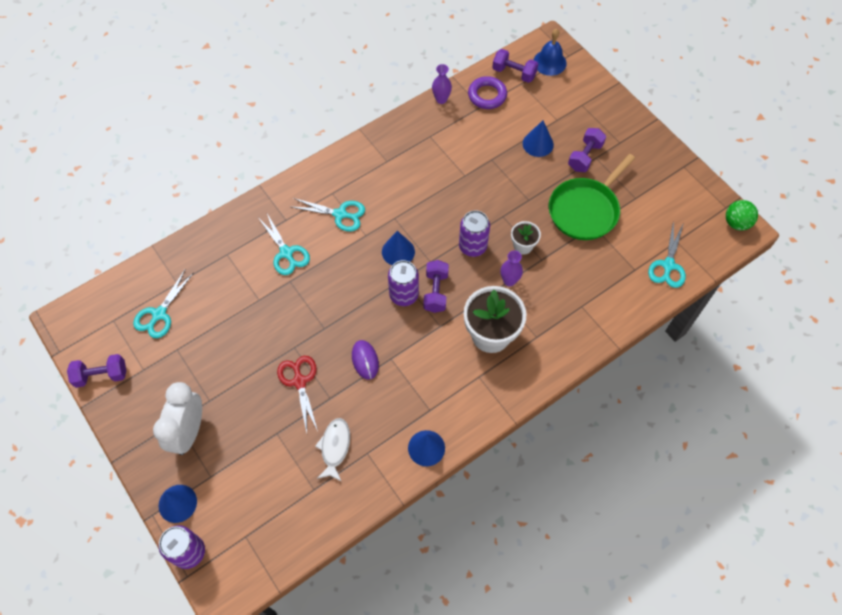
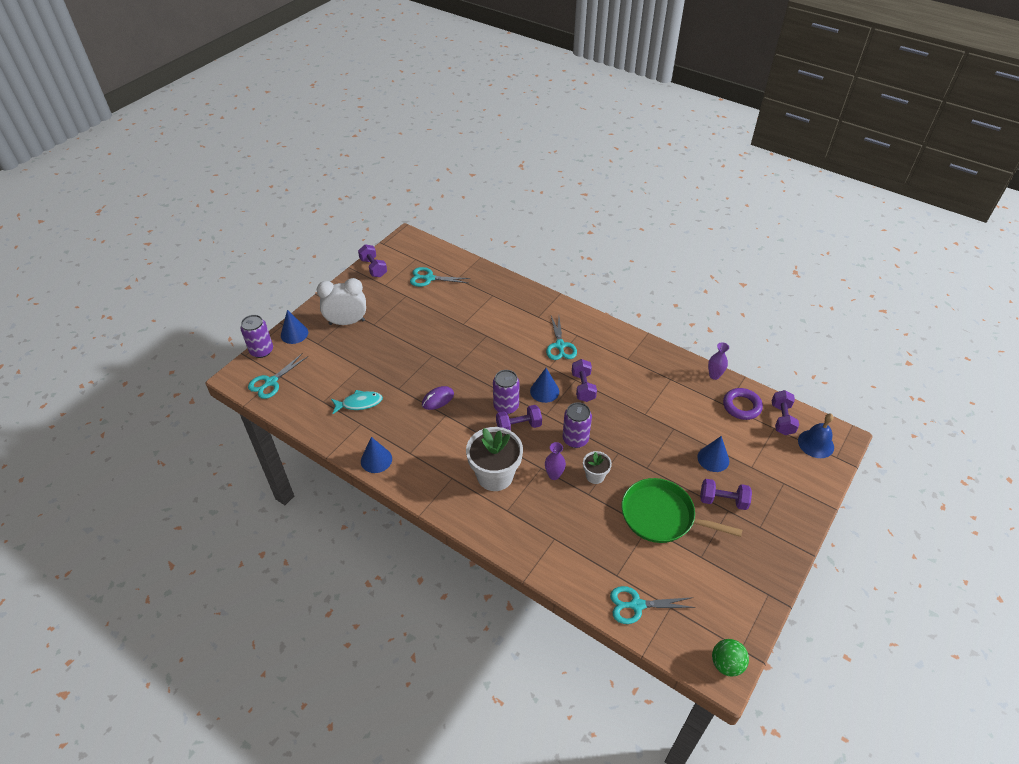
camera: 70 degrees right, 15 degrees down
(286, 253) = (509, 326): turquoise scissors -> turquoise scissors (271, 382)
(299, 381) = (405, 367): red scissors -> none
(335, 447) = (359, 403): white fish -> turquoise fish
(408, 214) = (583, 387): none -> purple dumbbell

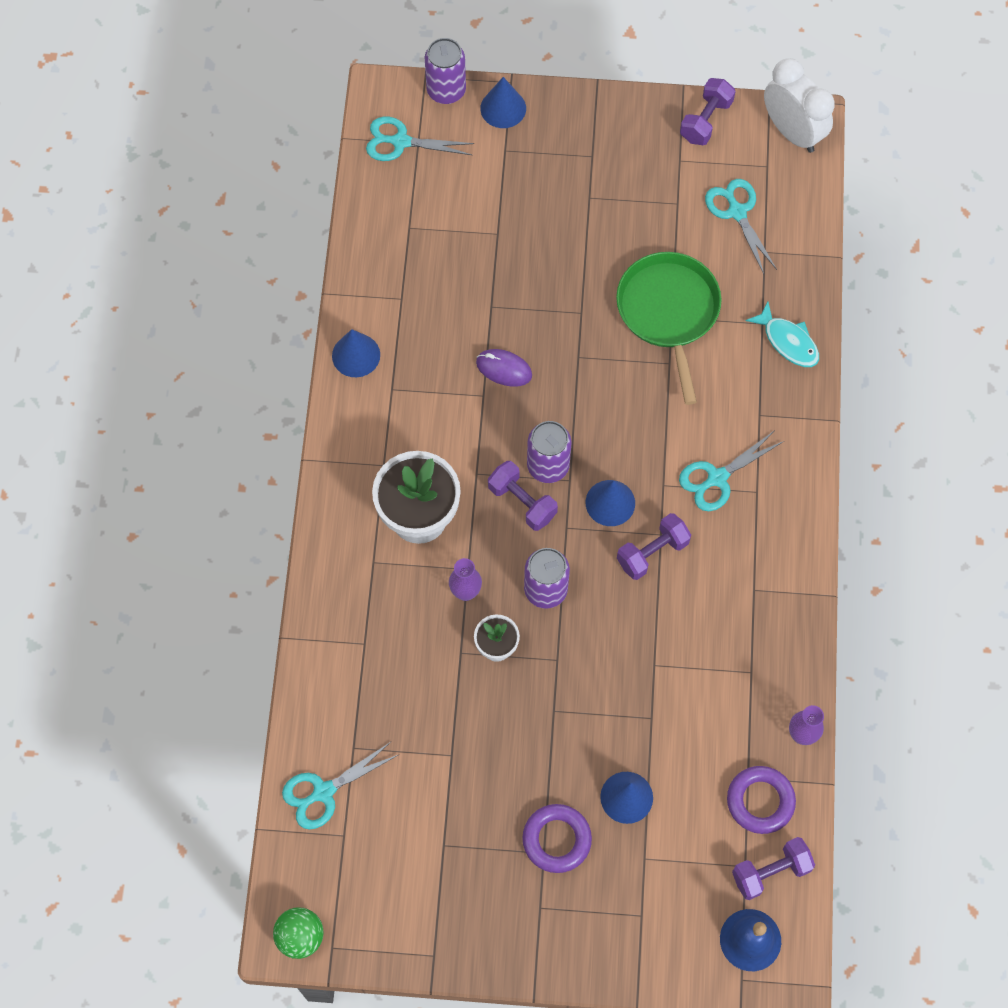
camera: 60 degrees right, 20 degrees up
(347, 322) = (570, 160): white clock -> white clock (792, 132)
(359, 403) = (434, 274): turquoise fish -> turquoise fish (788, 341)
(636, 605) = (323, 792): turquoise scissors -> turquoise scissors turned 90 degrees counterclockwise
(661, 516) = (481, 766): green pan -> green pan (669, 312)
(723, 500) = (556, 839): purple dumbbell -> purple ring

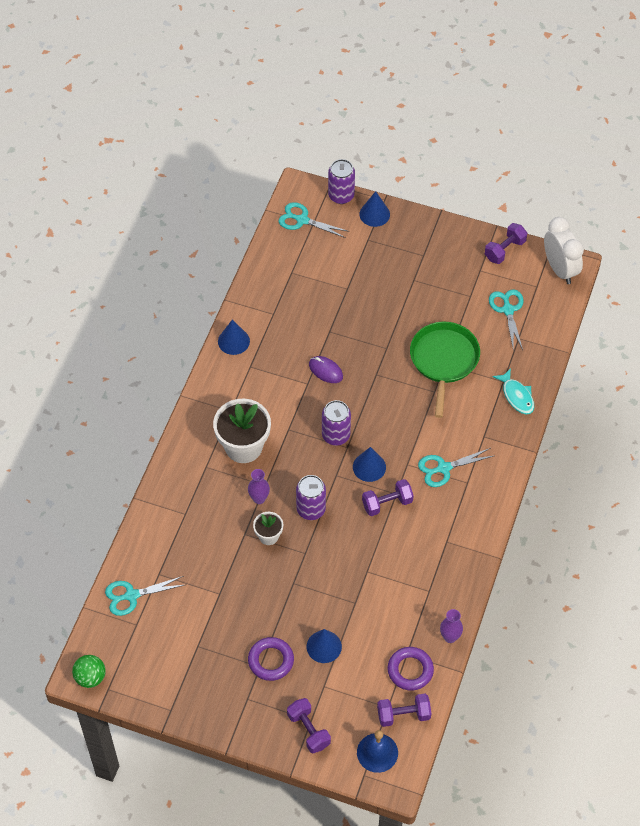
camera: 15 degrees right, 10 degrees down
(522, 502) = (312, 453): purple dumbbell -> purple dumbbell (308, 730)

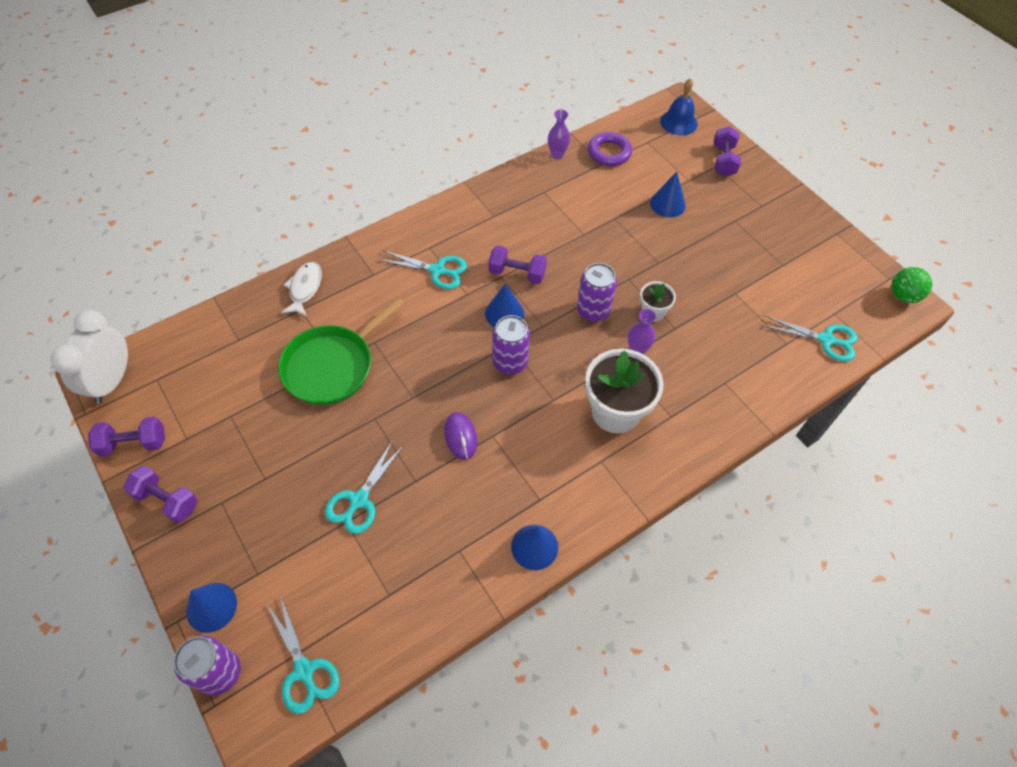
camera: 145 degrees left, 0 degrees up
(271, 661) = (722, 219): purple ring -> none
(403, 715) = (639, 131): purple dumbbell -> purple dumbbell (167, 500)
(508, 310) = (213, 374): turquoise scissors -> turquoise scissors (359, 500)
(516, 396) = (305, 288): turquoise fish -> white fish

